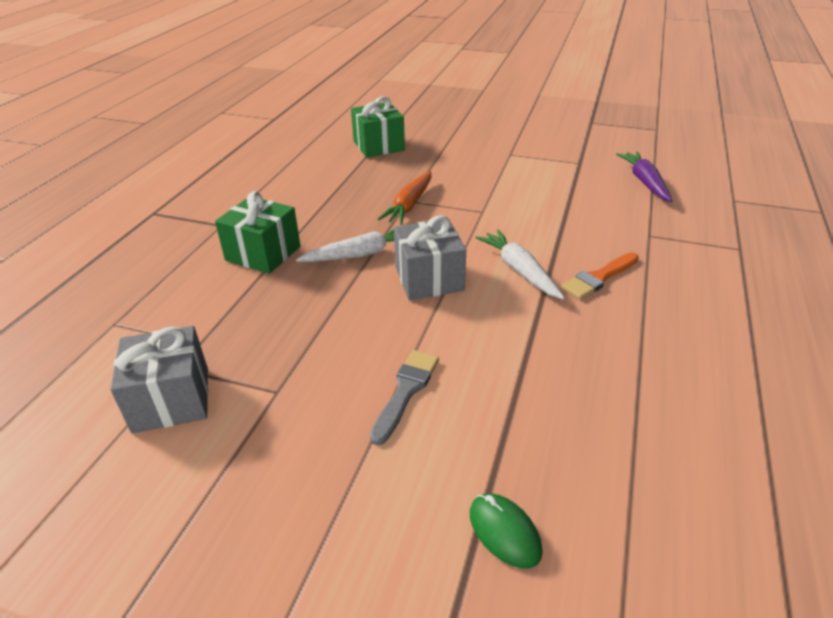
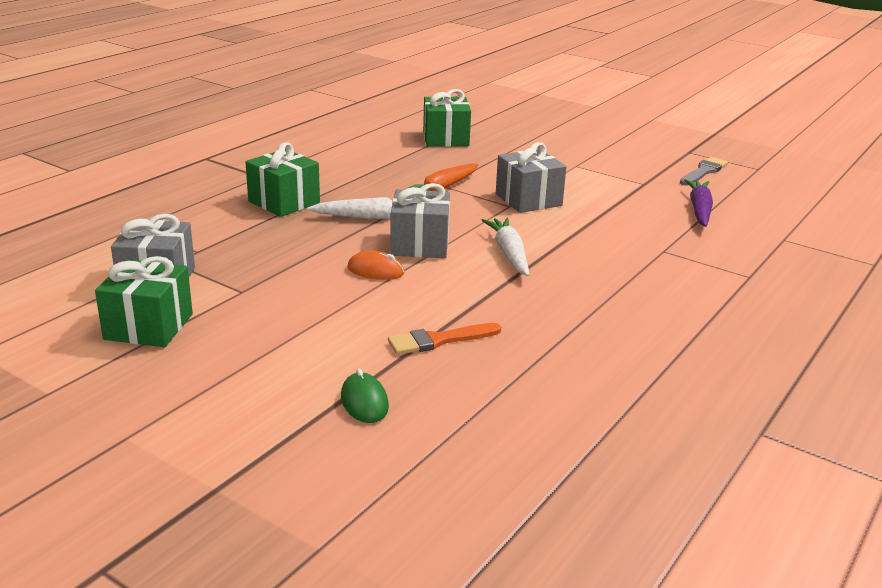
camera: 15 degrees right, 10 degrees down
(192, 479) = (148, 326): none -> green gift
(405, 324) = (375, 270): none -> orange mouse
(406, 391) = (345, 311): grey brush -> grey brush (703, 172)
(495, 201) = (528, 200): none -> grey gift
(599, 278) = (581, 272): orange brush -> orange brush (439, 340)

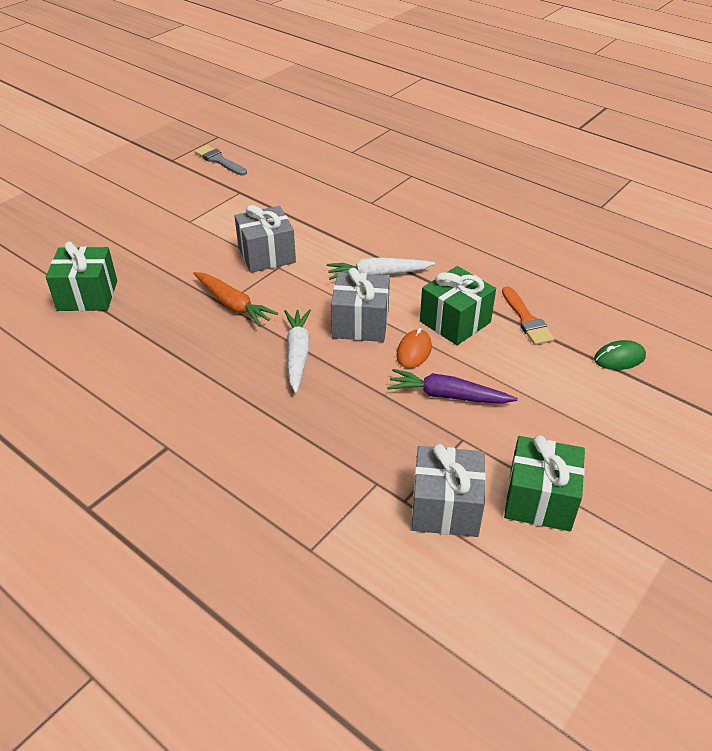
camera: 85 degrees left, 15 degrees up
(284, 202) = (251, 420): green gift -> green gift (455, 322)
(699, 210) = (297, 175): purple carrot -> purple carrot (448, 395)

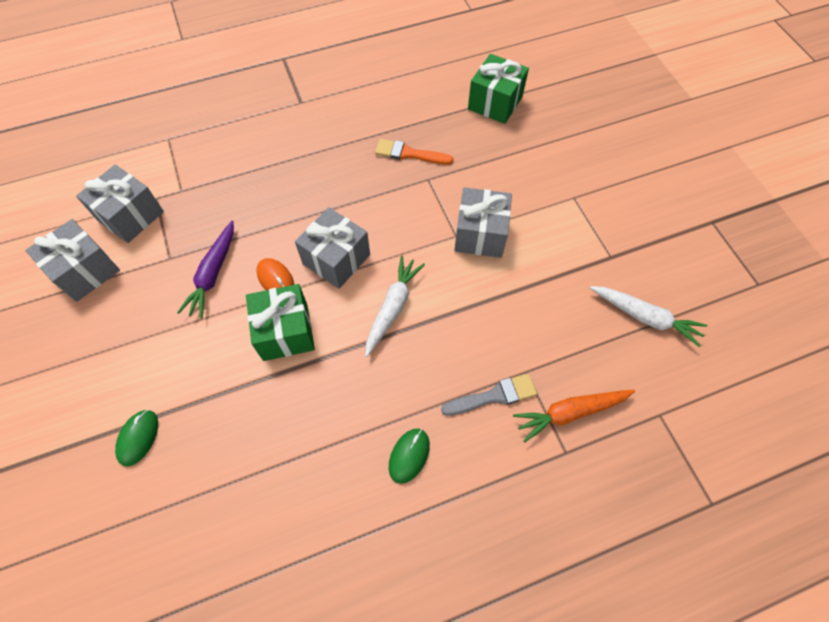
camera: 120 degrees right, 20 degrees up
(219, 160) = (693, 264): grey brush -> grey brush (494, 396)
(233, 305) = (422, 184): orange carrot -> orange carrot (570, 412)
(298, 354) = (332, 201): white carrot -> white carrot (645, 317)
(448, 395) = (213, 274): purple carrot -> purple carrot turned 150 degrees clockwise
(479, 229) = (409, 456): none -> green mouse
(526, 319) = (243, 395): orange brush -> orange brush (409, 153)
(539, 500) = (85, 271): green gift -> grey gift

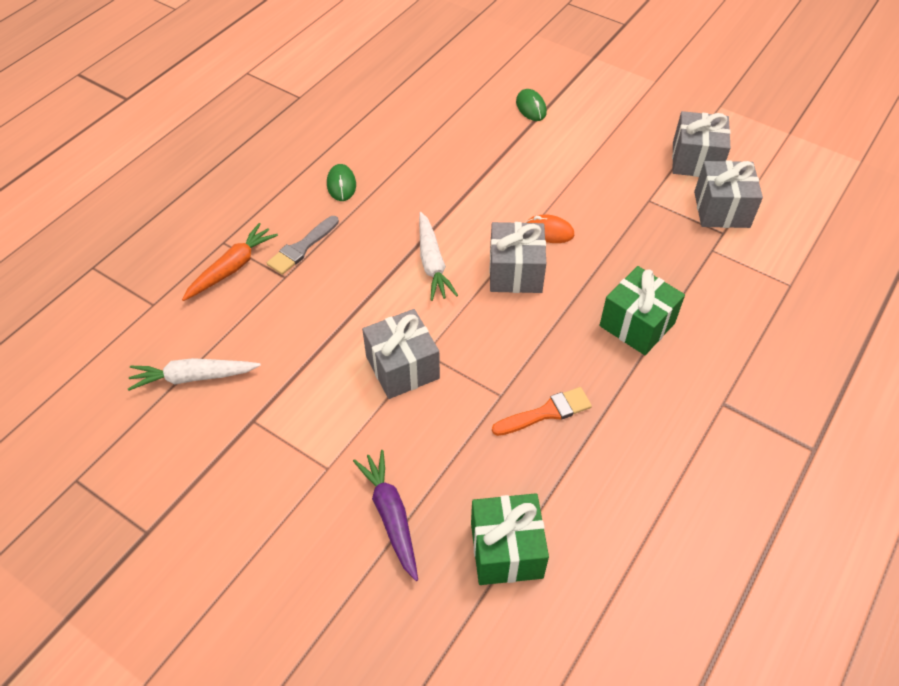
camera: 145 degrees right, 10 degrees down
(213, 274) = (601, 208): purple carrot -> purple carrot (391, 516)
(285, 332) = (501, 204): green gift -> green gift (637, 324)

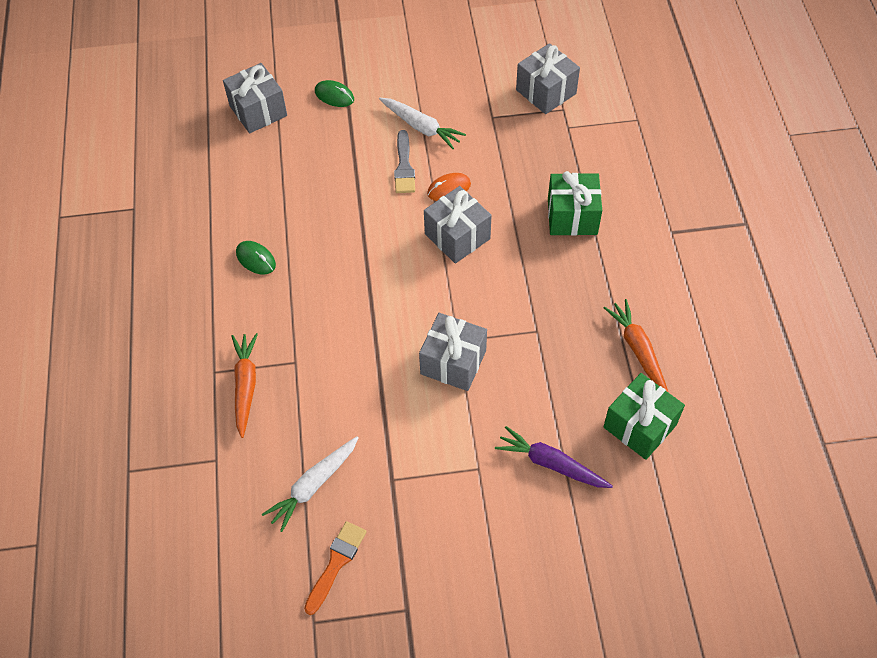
camera: 40 degrees left, 5 degrees up
(302, 248) = (282, 331): grey brush -> grey brush (404, 166)
(432, 263) = (392, 272): white carrot -> white carrot (421, 127)
(546, 412) = (576, 320): orange brush -> orange brush (336, 563)
(577, 482) = (638, 350): none -> orange carrot
(695, 160) = (494, 63): grey gift -> grey gift (258, 111)

